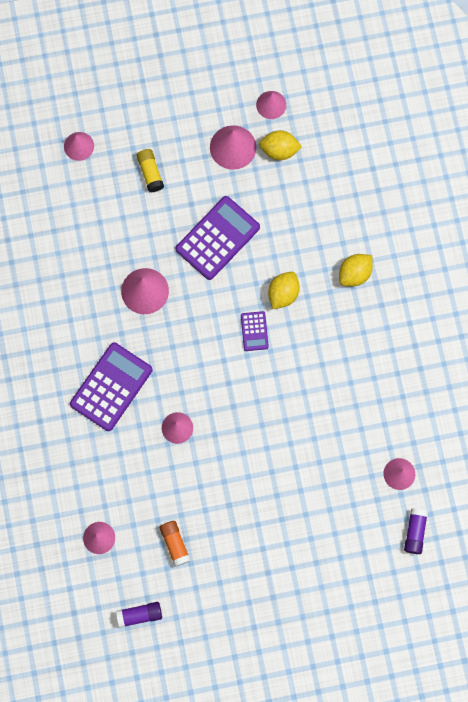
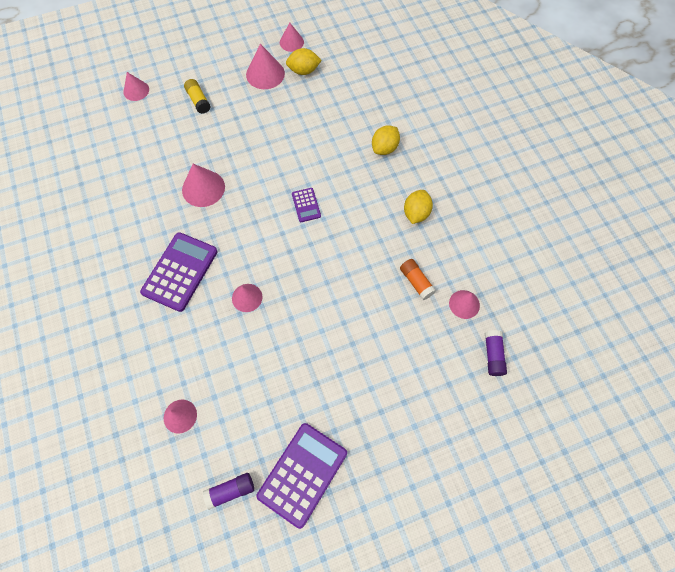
camera: 10 degrees left, 10 degrees down
(175, 544) = (259, 408): orange glue stick -> orange glue stick (416, 282)
(218, 238) = (262, 139): purple calculator -> purple calculator (303, 474)
(283, 294) = (326, 172): yellow lemon -> yellow lemon (416, 213)

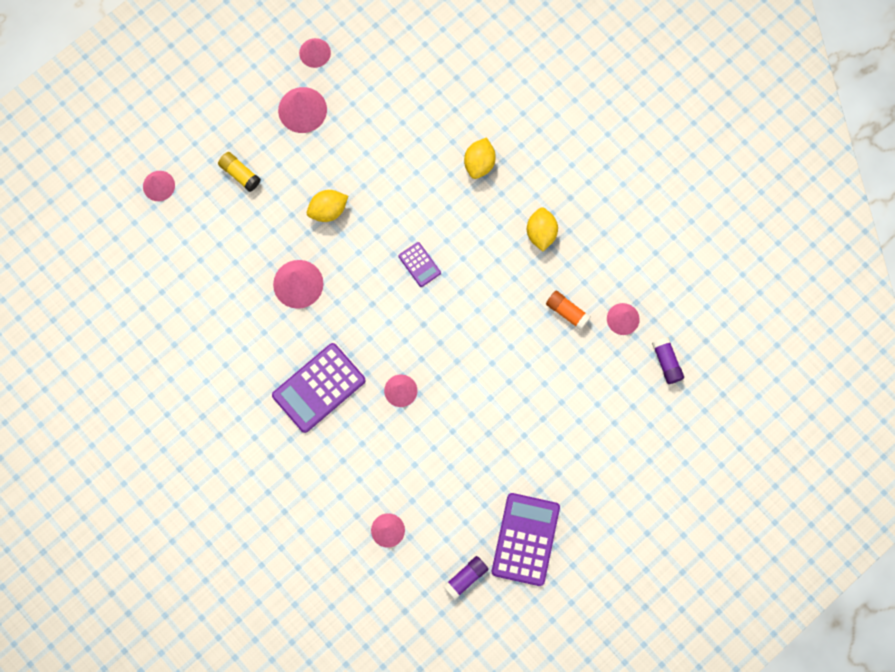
camera: 20 degrees left, 10 degrees up
(180, 272) = (318, 388): purple calculator -> purple calculator turned 135 degrees counterclockwise
(304, 71) = (346, 90): yellow lemon -> yellow lemon (328, 210)

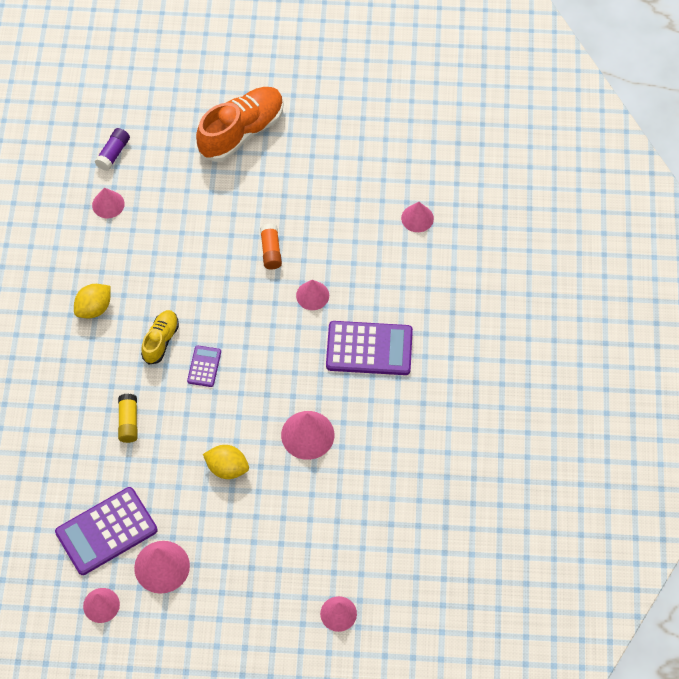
camera: 135 degrees left, 15 degrees down
(240, 174) = (264, 561): yellow glue stick -> yellow glue stick (128, 422)
(465, 578) = (395, 147): purple glue stick -> none
(469, 254) = (161, 341): none -> yellow shoe
(479, 163) = (78, 397): yellow lemon -> none
(525, 539) = (330, 135): purple calculator -> purple calculator (106, 531)
(567, 312) = (139, 242): orange glue stick -> orange glue stick (271, 251)
(594, 475) = (241, 132): none -> orange shoe

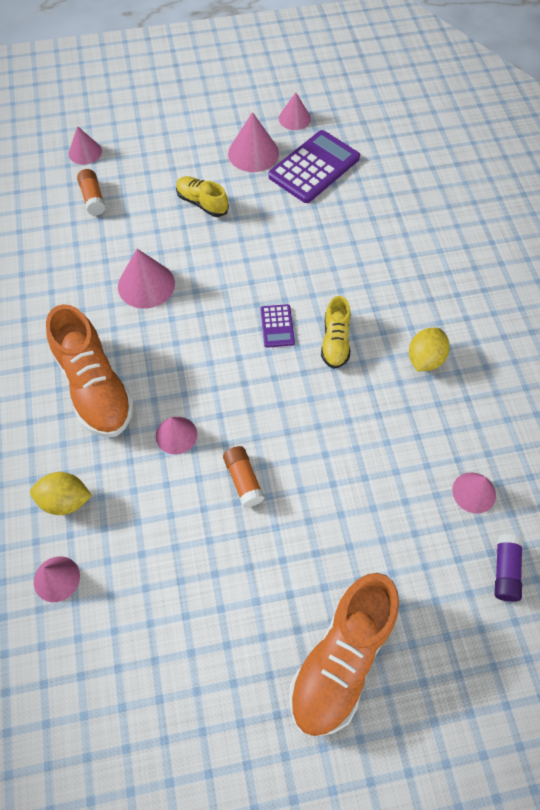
camera: 165 degrees right, 0 degrees up
(128, 422) = (334, 257): yellow glue stick -> none
(227, 468) = (220, 238): yellow lemon -> yellow lemon (65, 500)
(232, 514) = (202, 203): none -> yellow shoe
(340, 548) = (93, 198): none -> orange glue stick
(369, 349) = (95, 387): purple calculator -> orange shoe

